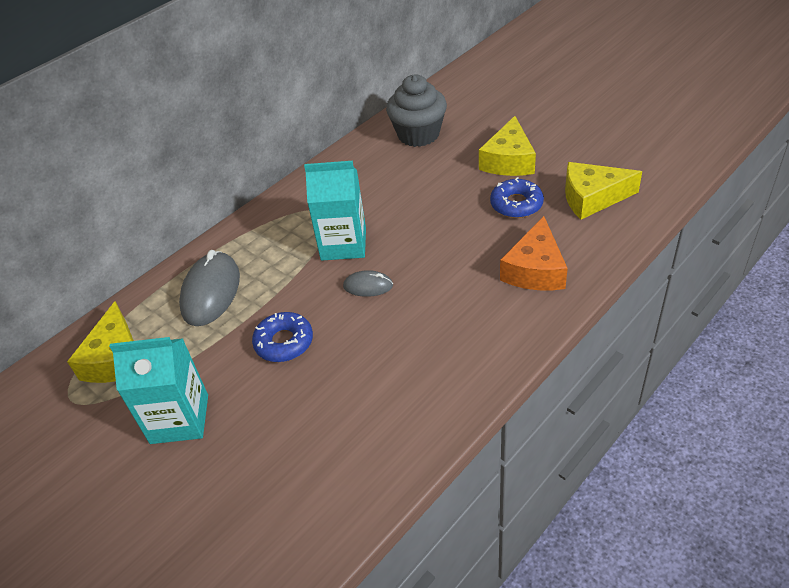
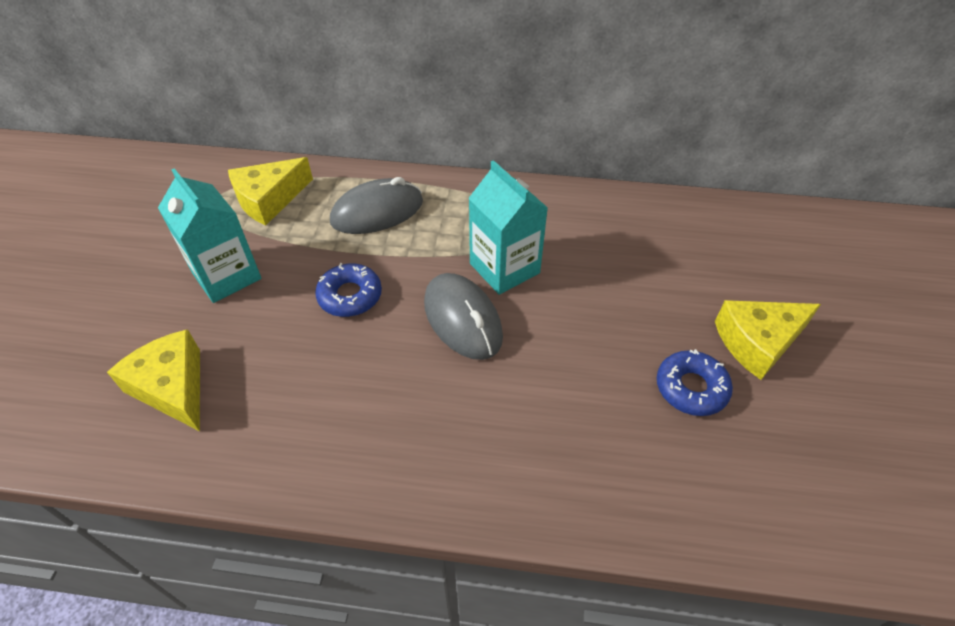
camera: 50 degrees right, 5 degrees up
(368, 286) = (462, 319): grey mouse -> grey mouse, size x1.90
(418, 134) = (717, 238): grey cupcake -> none
(535, 269) = (600, 463): orange cheese -> none
(592, 198) = (777, 466): yellow cheese -> yellow cheese (172, 387)

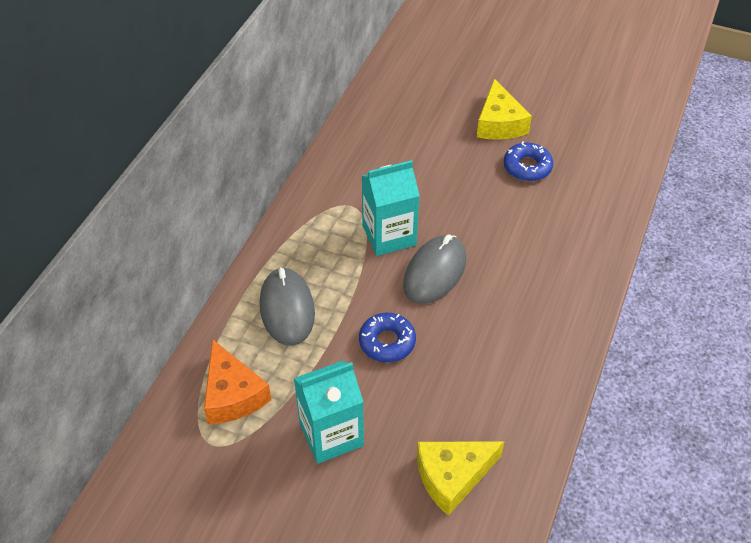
camera: 75 degrees left, 0 degrees up
(269, 199) = (232, 394): yellow cheese -> orange cheese
(462, 319) = (435, 272): grey mouse -> grey mouse turned 45 degrees counterclockwise

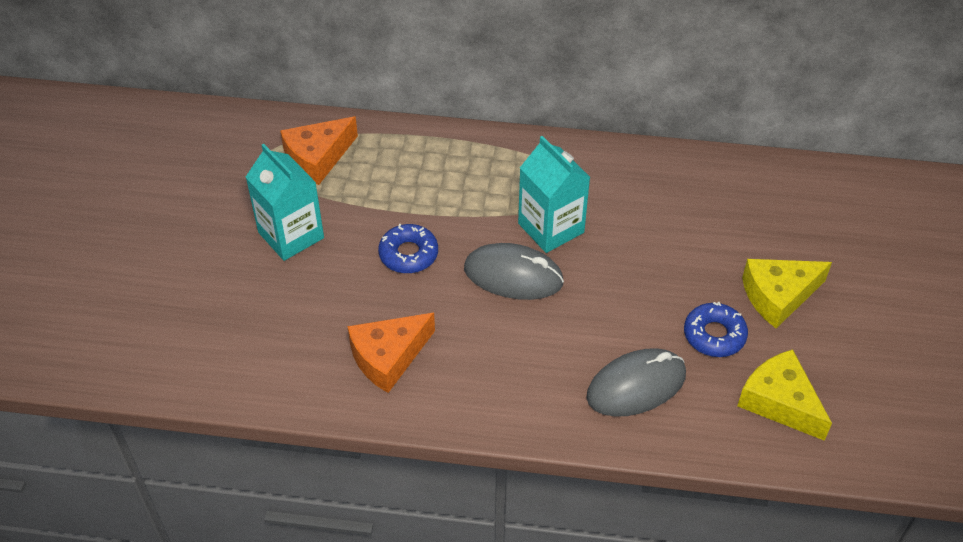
camera: 75 degrees right, 0 degrees up
(287, 309) = (425, 171): grey mouse -> grey mouse (636, 386)
(452, 477) = (263, 334): yellow cheese -> yellow cheese (780, 402)
(502, 379) = (388, 357): none -> orange cheese

